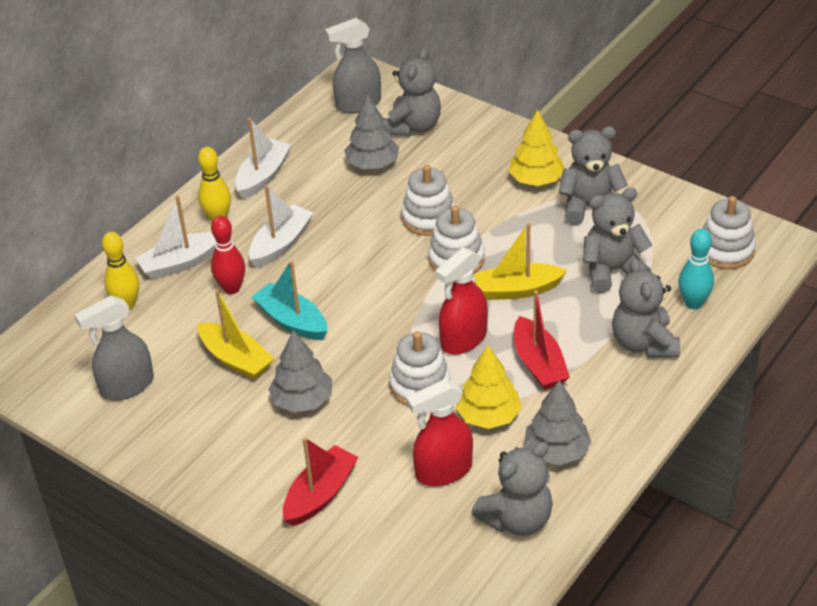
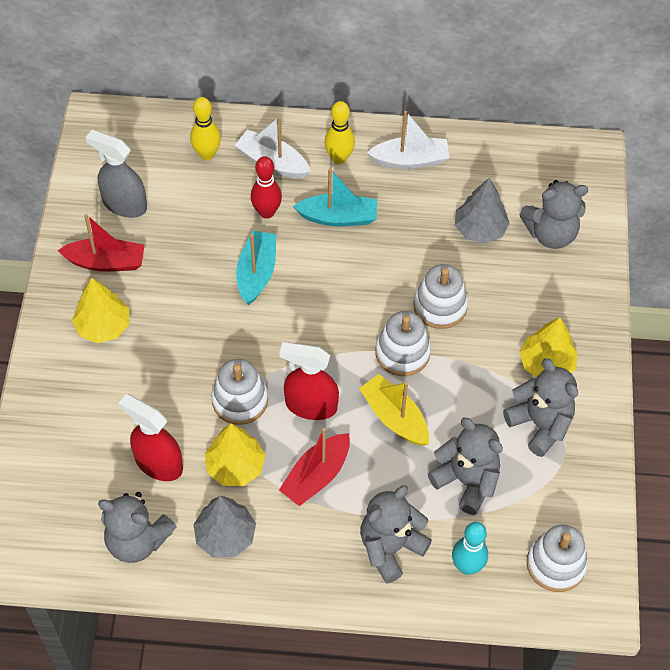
camera: 55 degrees right, 15 degrees up
(236, 359) = (193, 258): yellow boat -> none
(255, 455) = (103, 326): none -> yellow tree
(281, 244) = (338, 217): white boat -> turquoise boat
(302, 400) = (176, 326): grey tree -> none
(320, 494) = (89, 390): red boat -> red boat (106, 262)
(358, 104) = (550, 177): grey spray bottle -> none

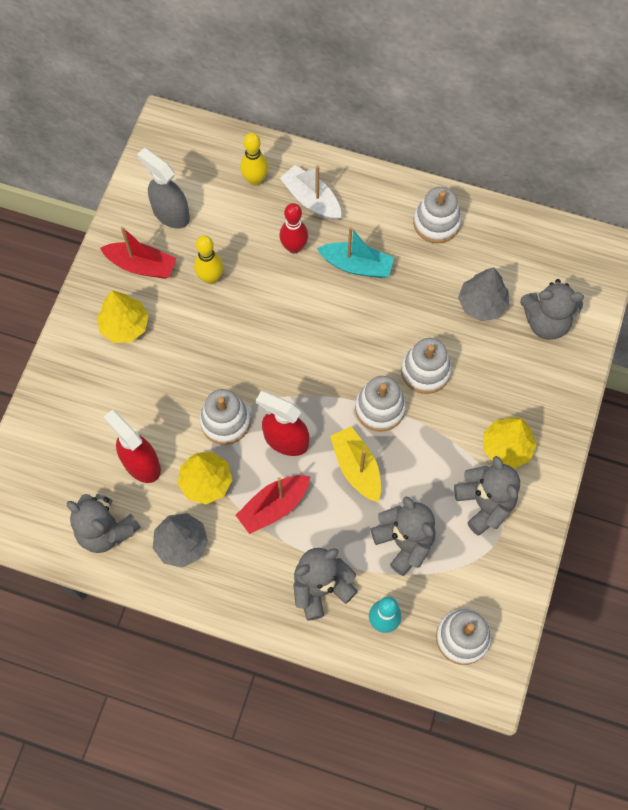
camera: 15 degrees right, 10 degrees up
(256, 273) = (270, 304): turquoise boat -> none
(339, 158) = (372, 208): yellow bowling pin -> yellow bowling pin (210, 278)
(410, 160) = (436, 223): white boat -> white stacking toy

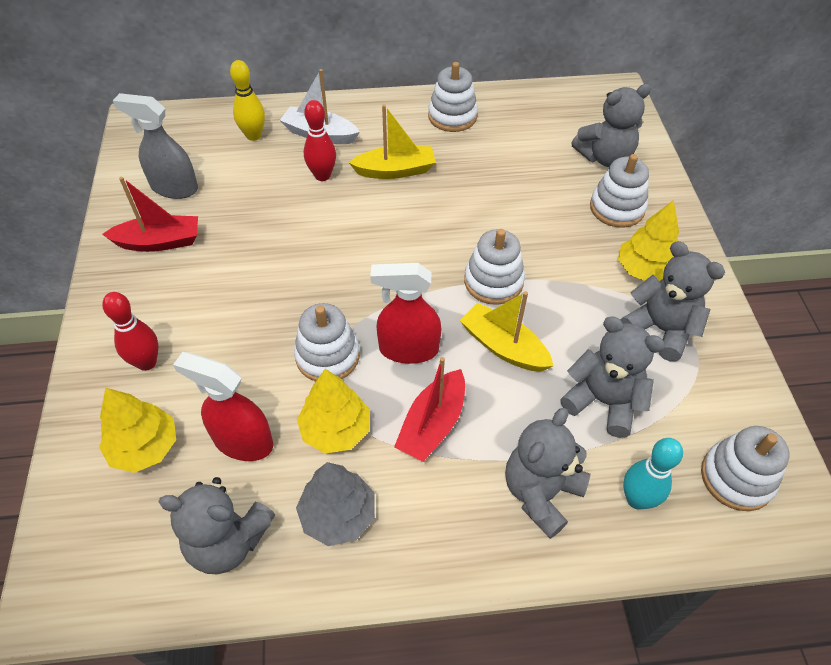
camera: 25 degrees left, 15 degrees down
(98, 373) = (147, 362): none -> red bowling pin
(125, 326) = (162, 304): yellow tree -> yellow tree (145, 447)
(210, 278) = (244, 228): yellow bowling pin -> none
(356, 265) = (395, 171): turquoise boat -> yellow boat
(425, 371) = (519, 233): white stacking toy -> white stacking toy (617, 208)
(482, 304) = (536, 162): grey tree -> none

